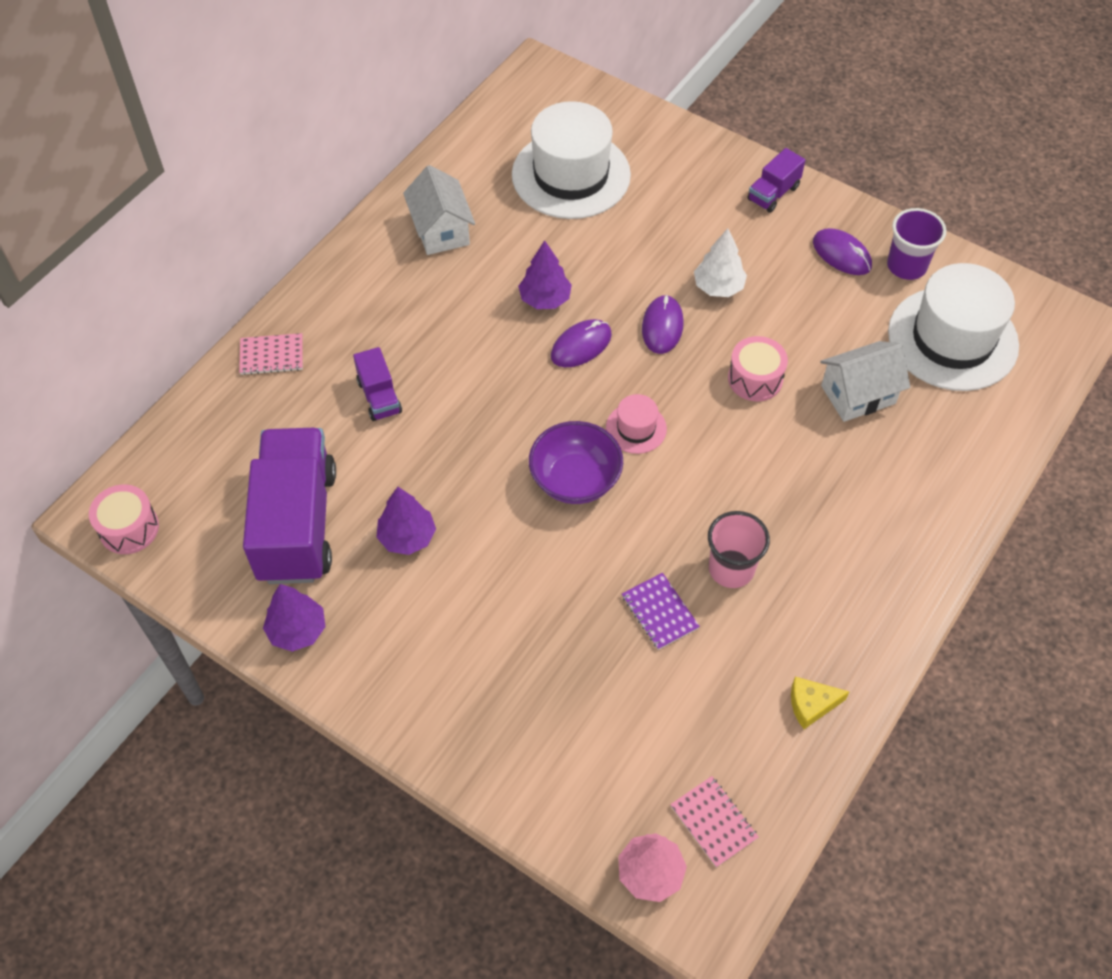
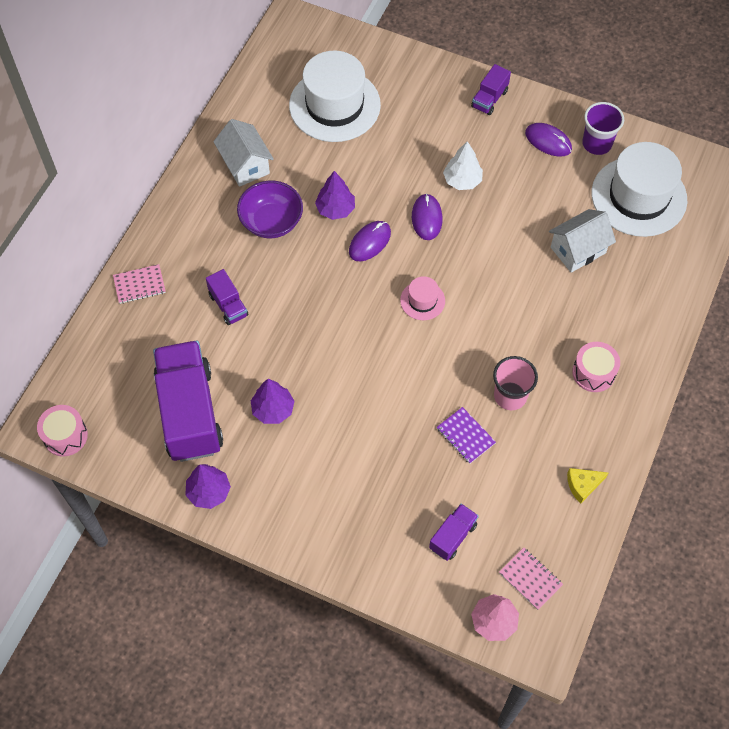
camera: 10 degrees left, 5 degrees up
(575, 480) = (386, 347): purple bowl -> purple bowl (271, 222)
(615, 744) = (453, 536): none -> purple truck
(755, 379) = (502, 249): pink drum -> pink drum (593, 372)

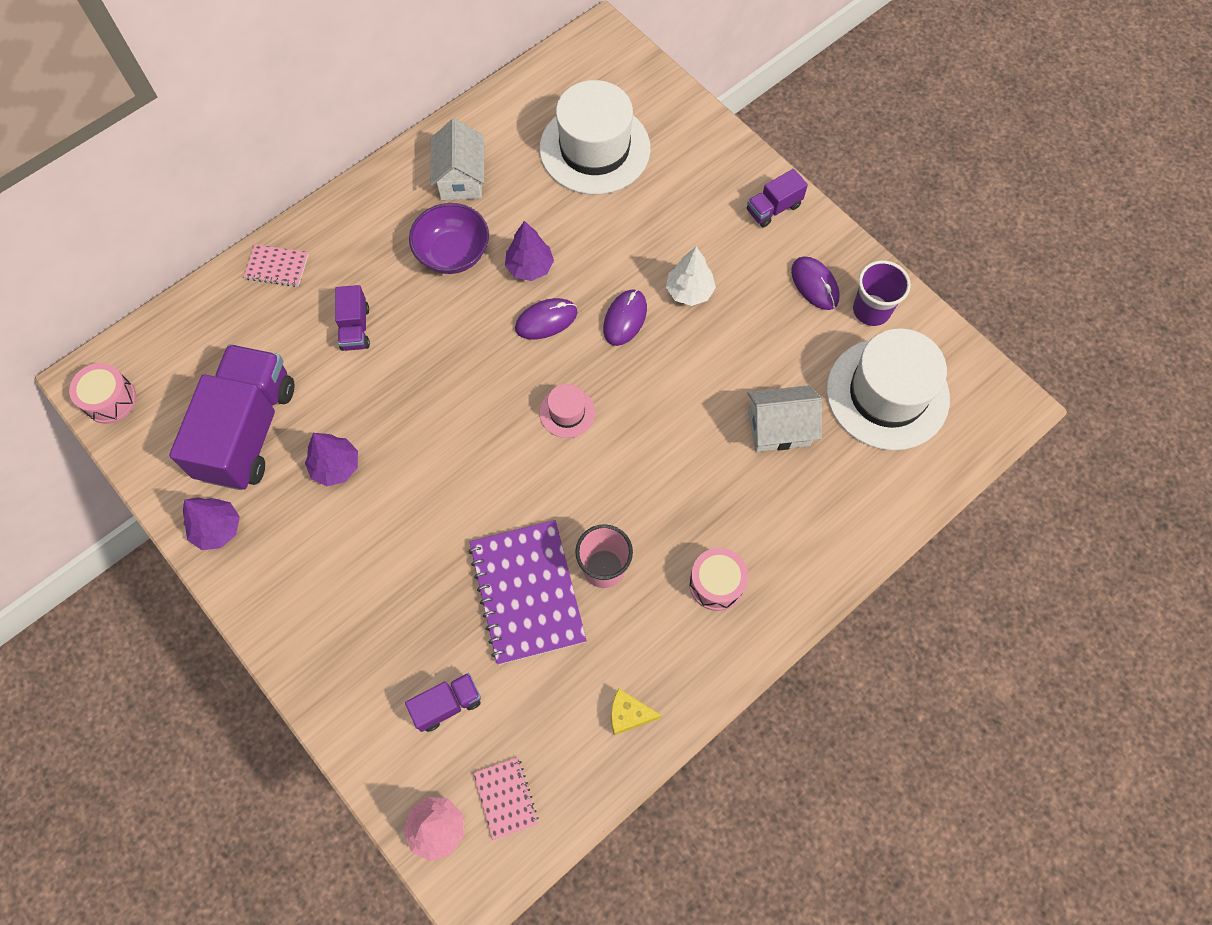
camera: 25 degrees right, 5 degrees up
(465, 436) = (527, 592): purple notebook -> purple notebook, size x2.04

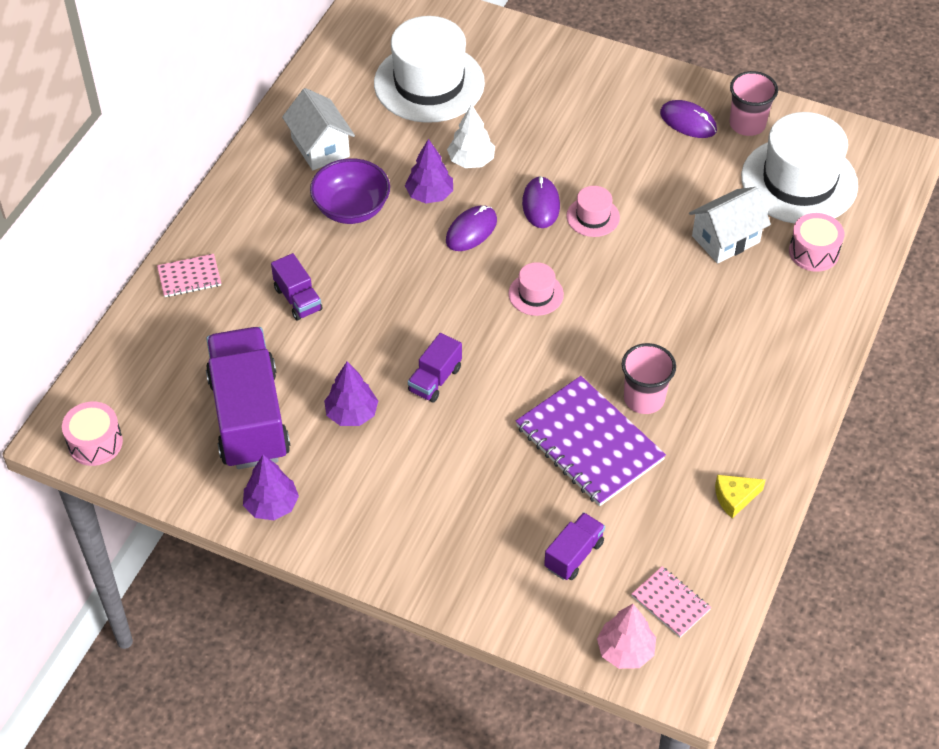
camera: 25 degrees left, 15 degrees down
(666, 351) = (593, 217): none -> pink hat
(689, 291) = (584, 164): white tree -> white tree (471, 161)
(716, 583) = (746, 373): pink drum -> pink drum (813, 252)
(773, 208) = (616, 76): purple truck -> purple truck (435, 379)
(871, 310) = (747, 124): purple cup -> pink cup

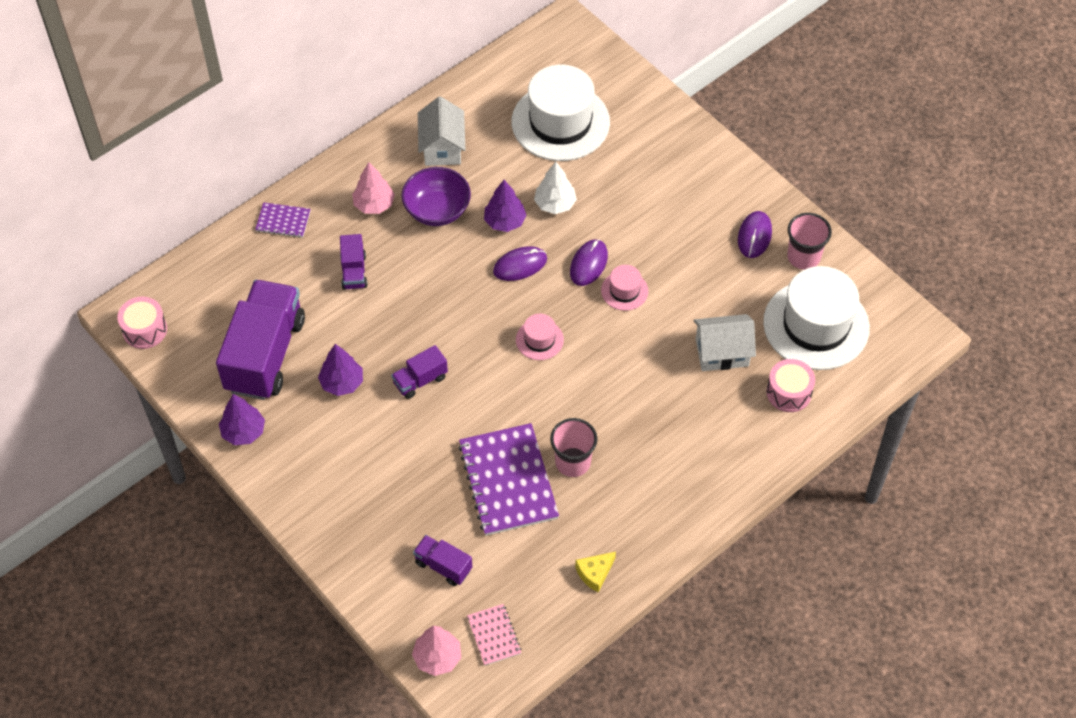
camera: 25 degrees right, 5 degrees up
(189, 277) = (283, 221): pink notebook -> purple notebook
(280, 226) = (374, 204): none -> pink tree
(574, 555) = (443, 566): purple truck -> purple truck turned 120 degrees counterclockwise
(688, 122) = (754, 236): purple mouse -> purple mouse turned 45 degrees clockwise
(735, 498) = (595, 573): yellow cheese -> yellow cheese turned 45 degrees counterclockwise

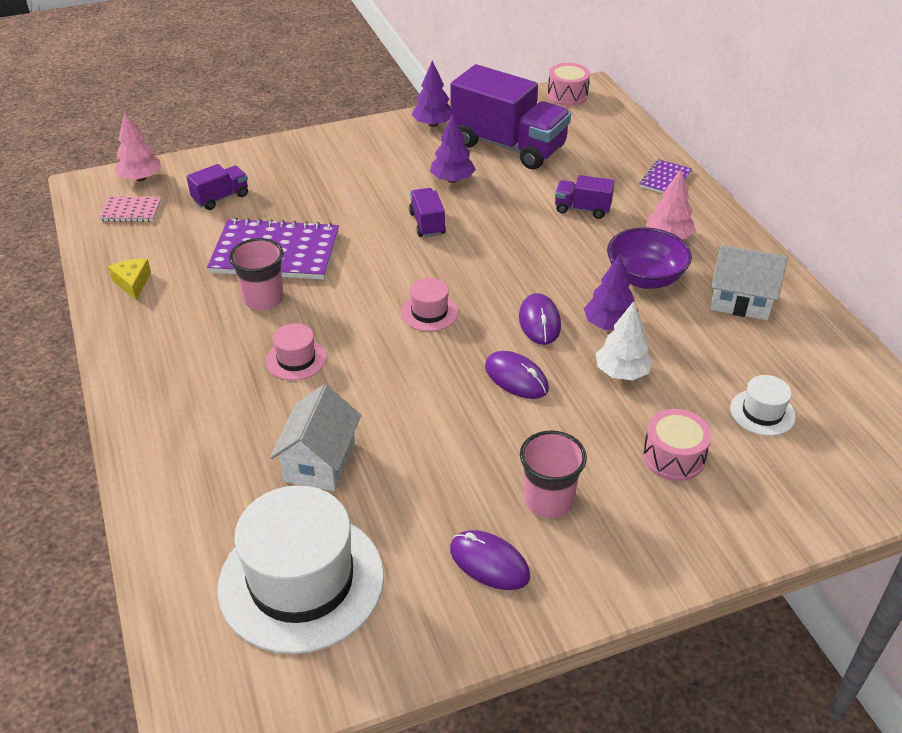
camera: 110 degrees right, 15 degrees down
(560, 122) = (762, 412): white hat -> white hat, size x0.45
(624, 291) = (461, 398): pink hat -> pink hat (296, 359)
(789, 392) = (219, 510): pink drum -> pink drum (673, 457)
(803, 257) = (424, 611): pink cup -> pink cup (548, 500)

